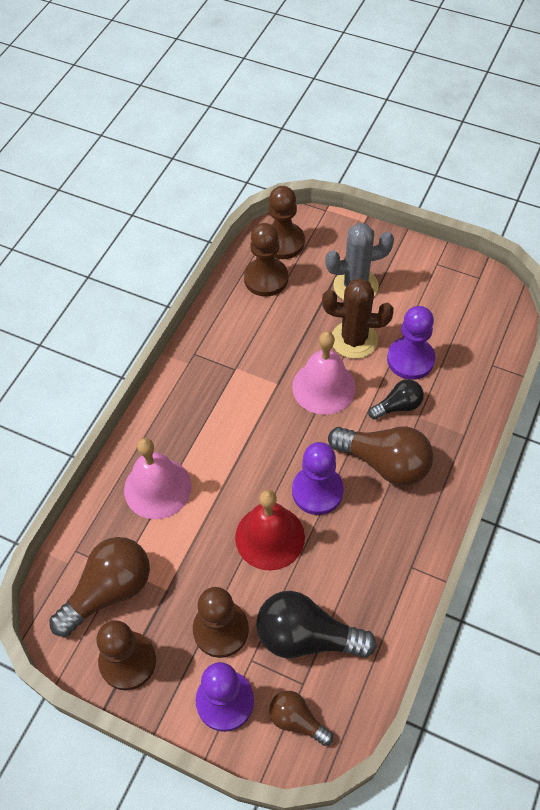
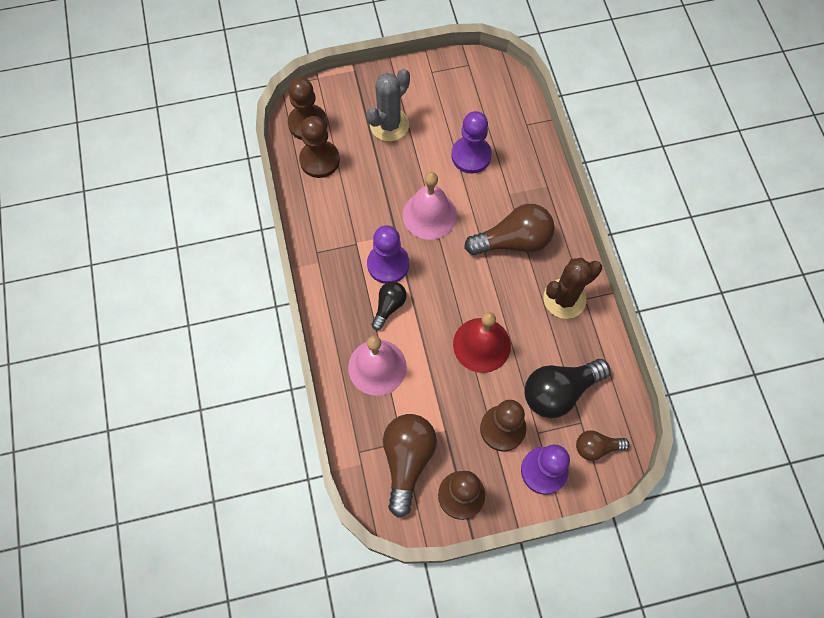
camera: 40 degrees left, 10 degrees up
(317, 491) = (486, 291): purple pawn -> purple pawn (388, 264)
(354, 340) = (421, 166): brown cactus -> brown cactus (564, 299)
(398, 406) = (490, 195): black light bulb -> black light bulb (389, 306)

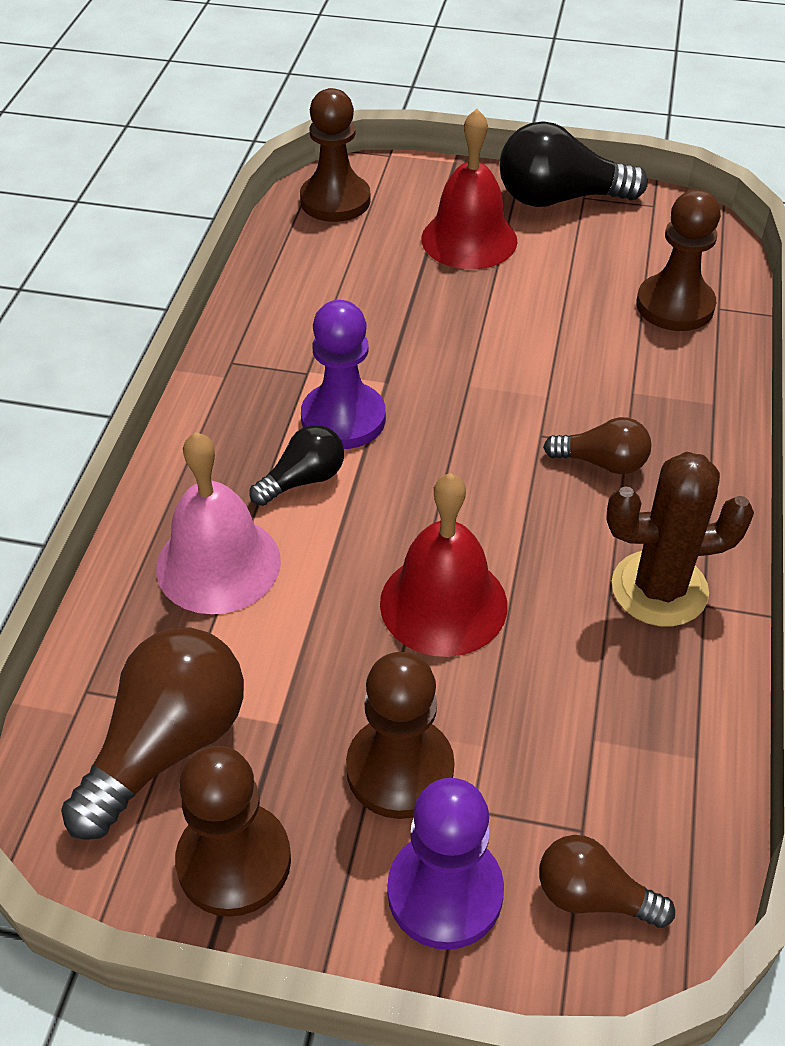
camera: 25 degrees right, 20 degrees down
(319, 160) = (322, 248): brown pawn -> brown pawn (675, 306)
(389, 125) = (469, 239): grey cactus -> red bell
(429, 215) = (464, 375): pink bell -> none
(471, 156) = (590, 319): purple pawn -> none
(513, 241) = (602, 462): brown light bulb -> brown light bulb, size x0.56
(559, 392) = (562, 749): black light bulb -> black light bulb (559, 199)

